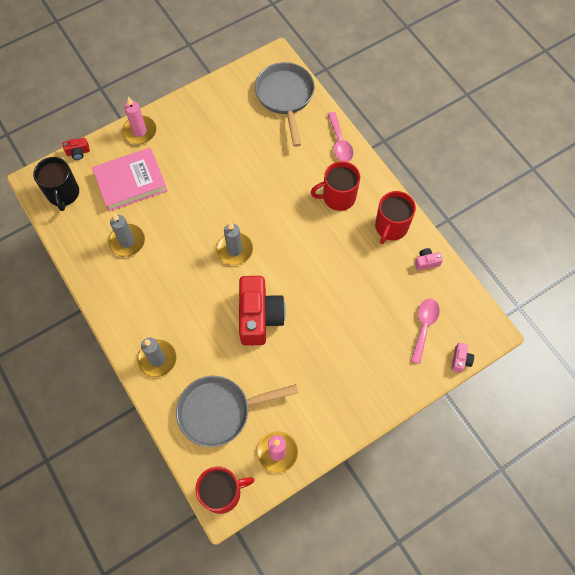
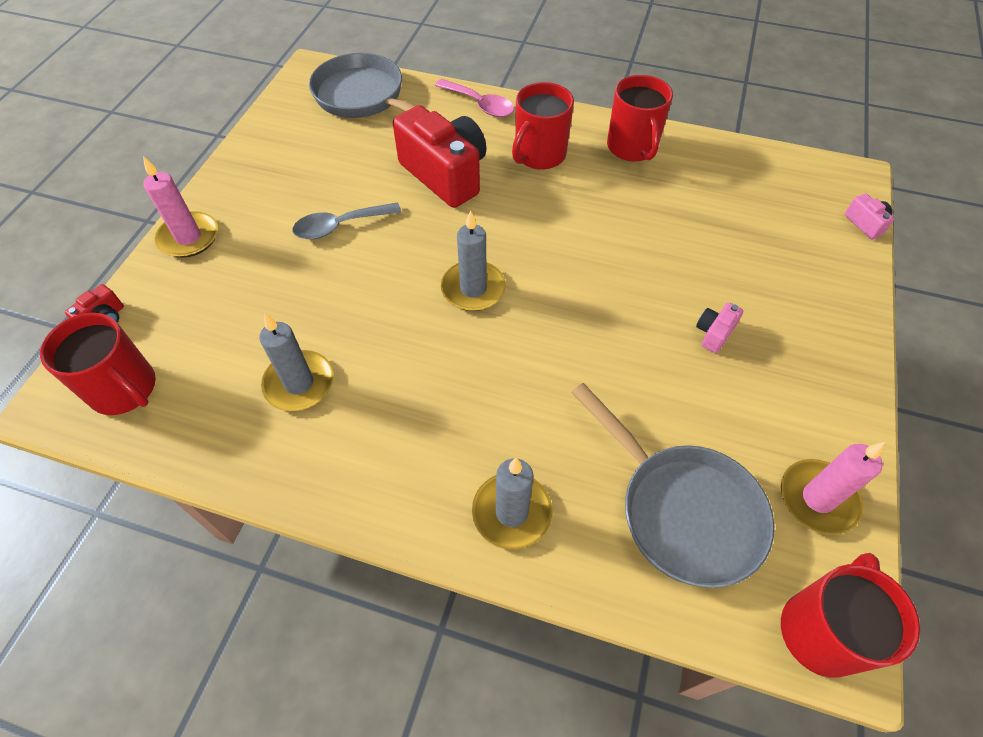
camera: 40 degrees left, 10 degrees down
(63, 194) = (124, 389): black mug -> red mug
(131, 182) = (232, 304): pink book -> none
(207, 172) = (340, 226): none -> grey spoon
(220, 411) = (681, 510): grey pan -> grey pan turned 75 degrees counterclockwise
(259, 317) = (594, 344): red camera -> red camera (445, 175)
(424, 326) = (788, 217): pink spoon -> none
(426, 262) = (710, 156): pink camera -> pink camera (714, 333)

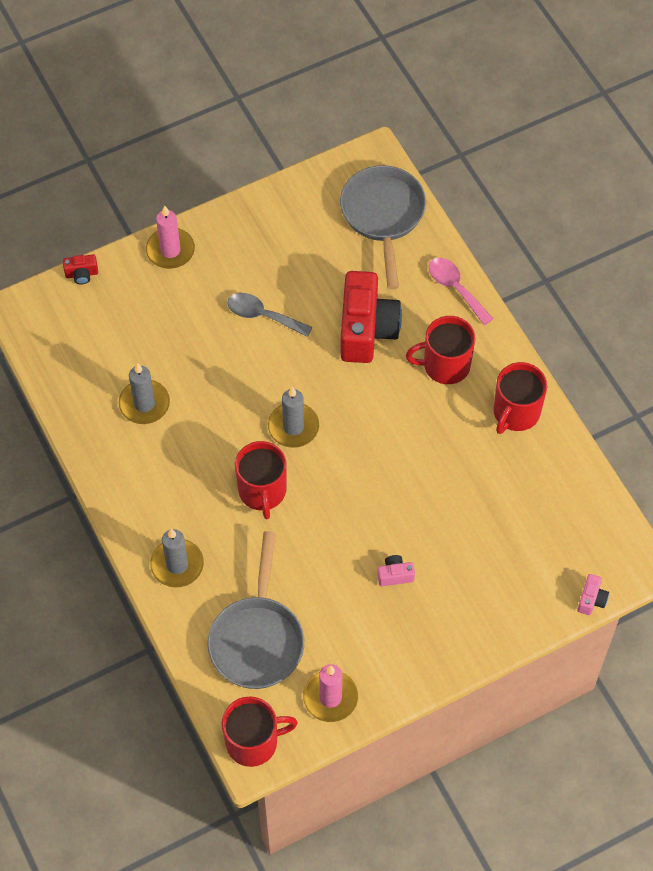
camera: 45 degrees right, 5 degrees up
(124, 389) = (58, 331): red mug -> red mug (262, 491)
(480, 105) = (455, 288): pink spoon -> pink spoon turned 150 degrees clockwise

